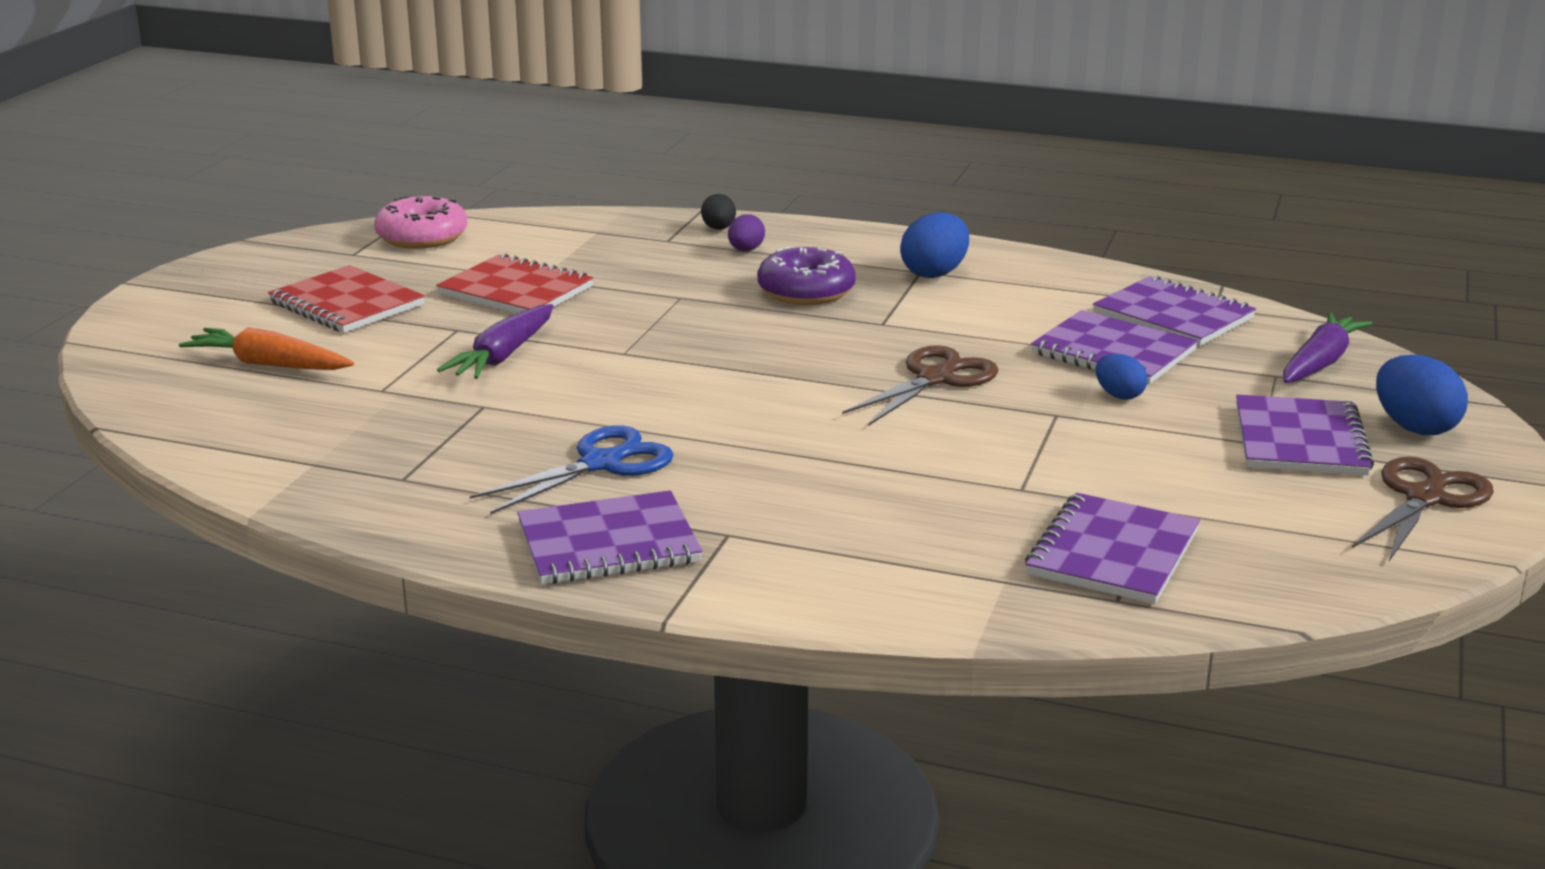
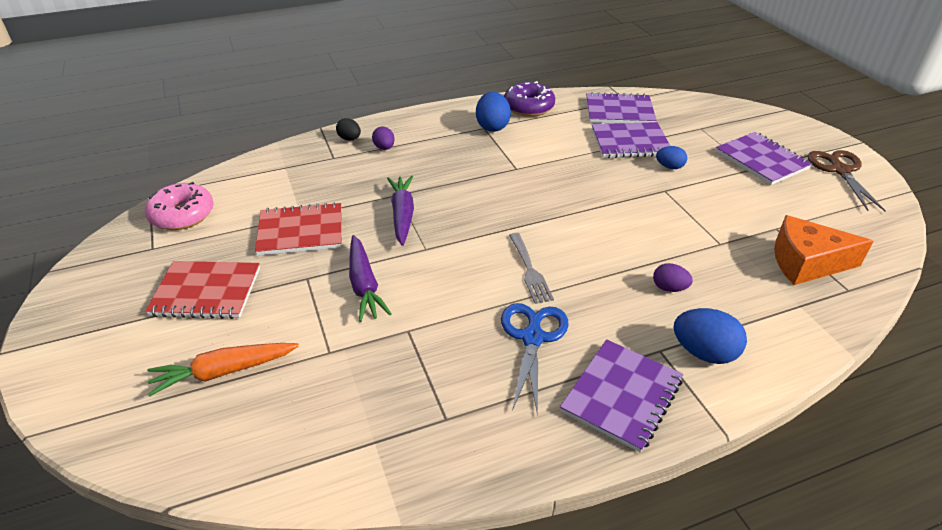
camera: 40 degrees left, 15 degrees up
(708, 414) = (530, 270): none -> grey fork
(806, 292) = (453, 163): purple donut -> purple donut (528, 107)
(853, 495) = (669, 288): none -> purple egg
(935, 378) = (589, 193): brown scissors -> none
(1113, 553) = (806, 263): purple notebook -> orange cheese
(1320, 362) = (704, 114): purple carrot -> purple carrot (402, 215)
(1414, 427) = (781, 134): blue egg -> blue egg (704, 352)

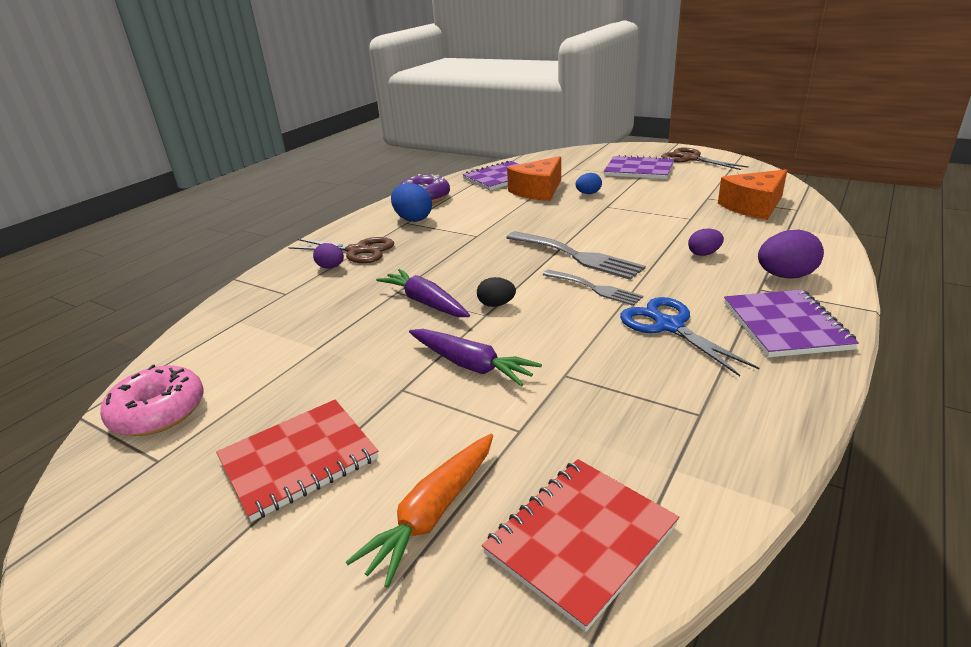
camera: 35 degrees left, 10 degrees down
(301, 231) = (337, 359): red notebook -> red notebook (581, 540)
(349, 139) = (282, 274): black egg -> black egg (496, 304)
(418, 141) = (357, 251): none -> brown scissors
(561, 231) = (577, 256): none -> grey fork
(630, 142) = (538, 191): purple notebook -> orange cheese
(704, 352) = (785, 276): blue egg -> purple egg

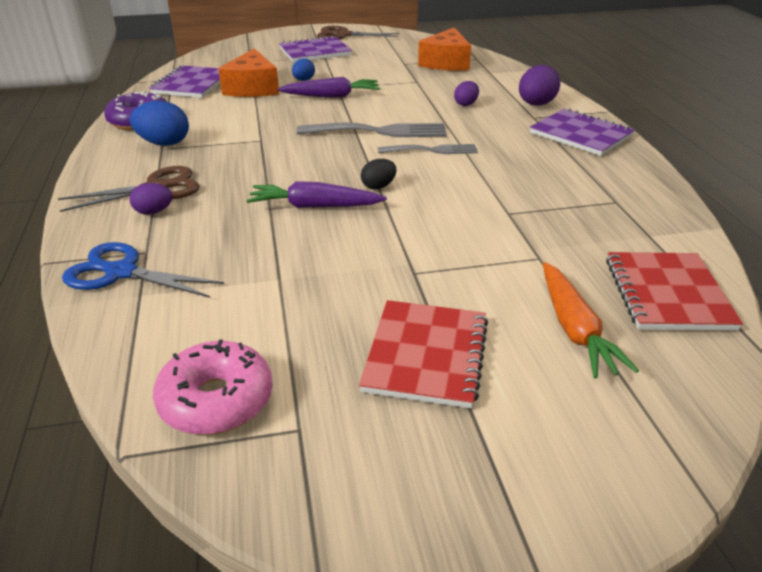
camera: 45 degrees left, 5 degrees up
(471, 365) = (436, 234): purple carrot -> purple carrot (332, 96)
(668, 326) = (519, 158): blue scissors -> blue scissors (120, 272)

